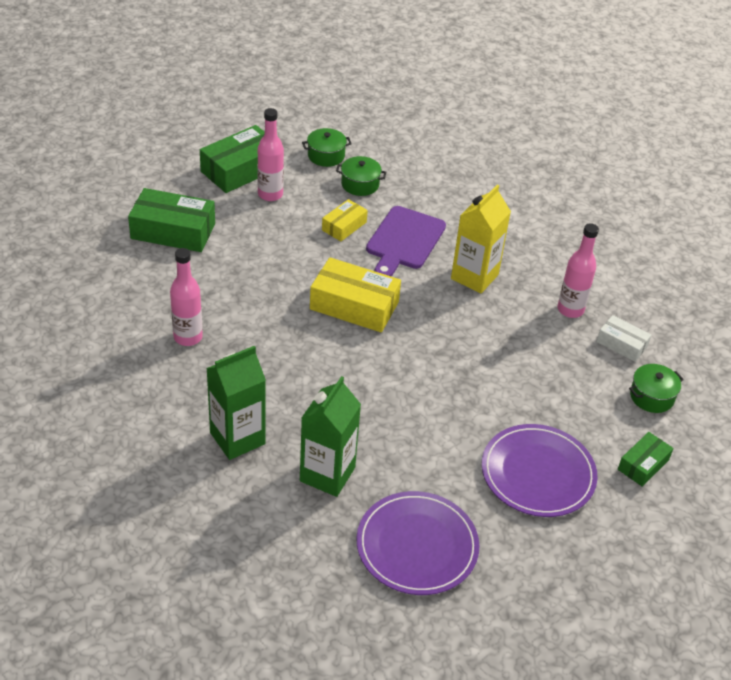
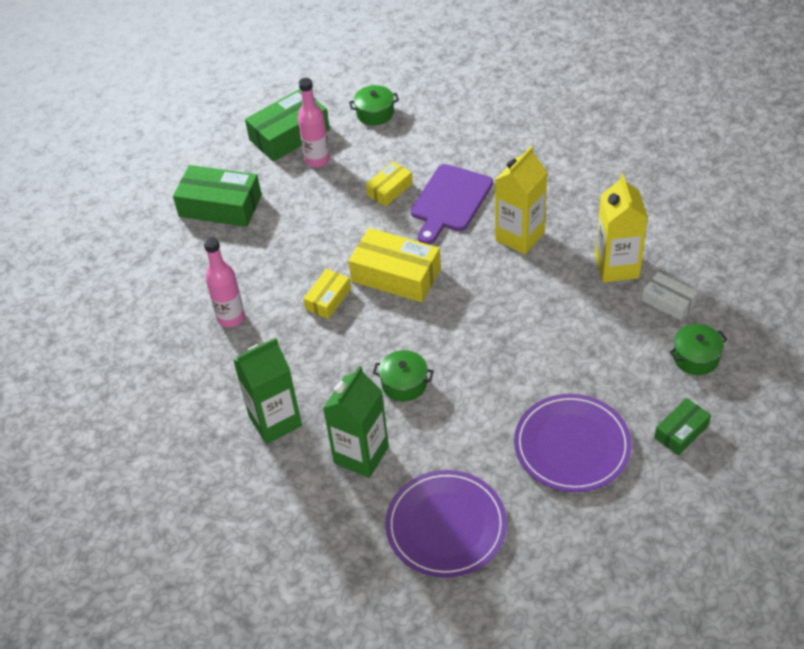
camera: 10 degrees right, 5 degrees up
(287, 325) = (328, 299): none -> yellow box
(360, 184) = (408, 142): green pot -> green pot (404, 383)
(570, 310) = (617, 267): pink bottle -> yellow carton

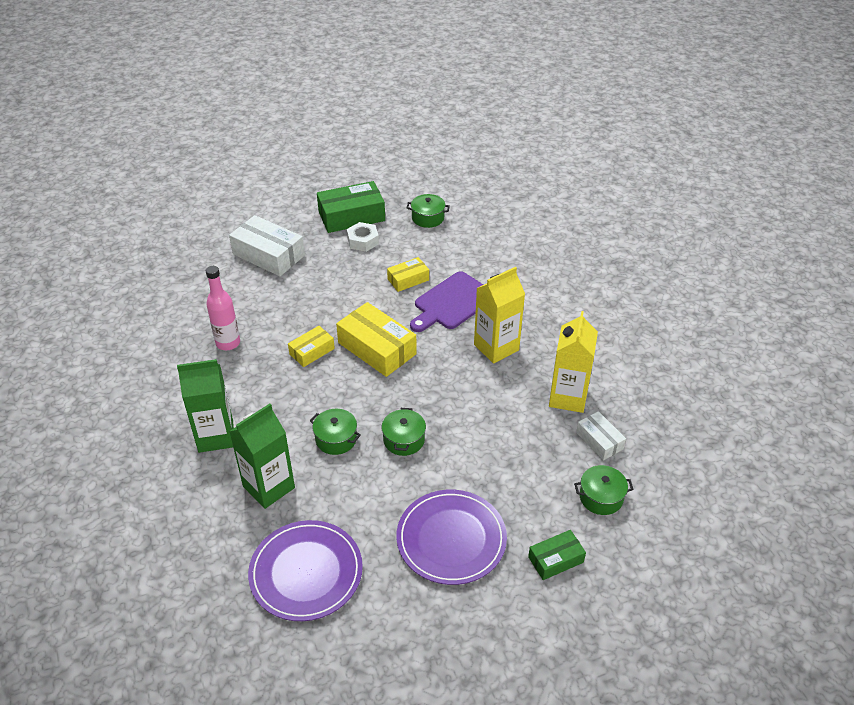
camera: 15 degrees right, 5 degrees down
(220, 206) = (268, 255): green box -> white box
(317, 160) = (363, 241): pink bottle -> white nut
(474, 362) = (404, 440): none -> green pot

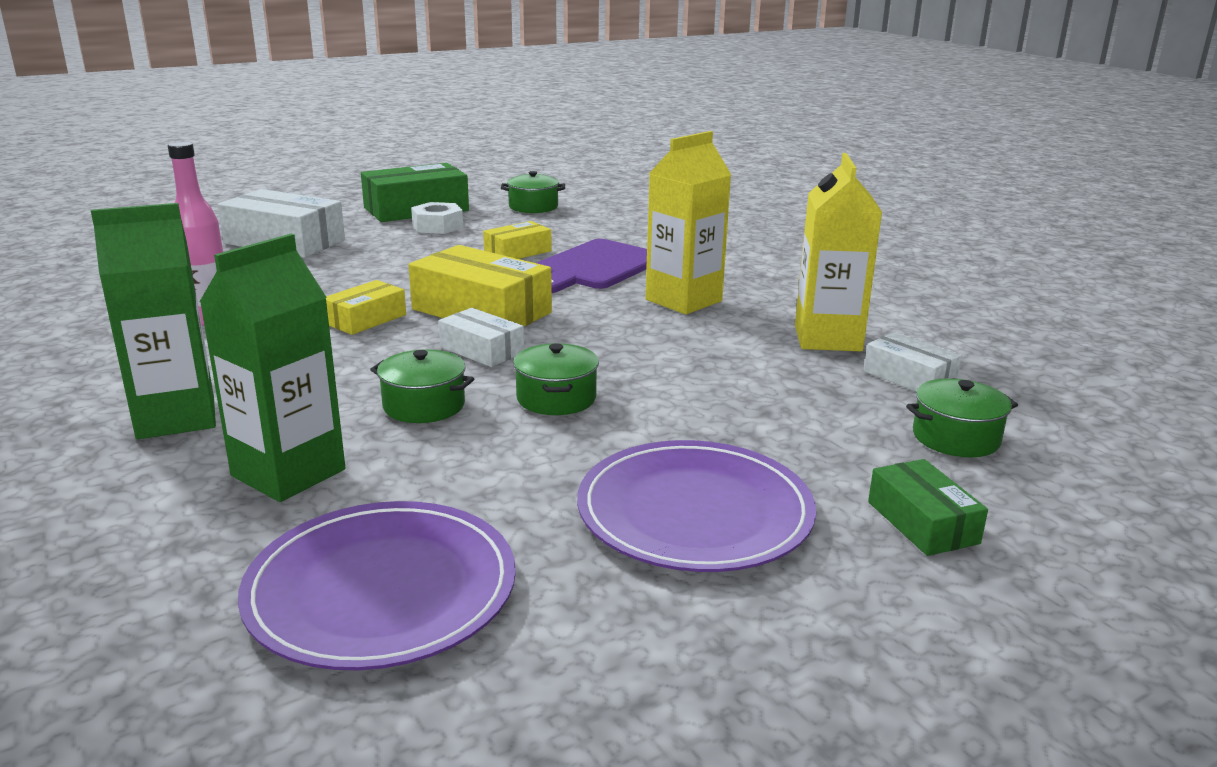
camera: 10 degrees left, 20 degrees down
(372, 389) = (482, 350): none -> white box
(555, 559) = (922, 522): green box -> green box turned 75 degrees counterclockwise

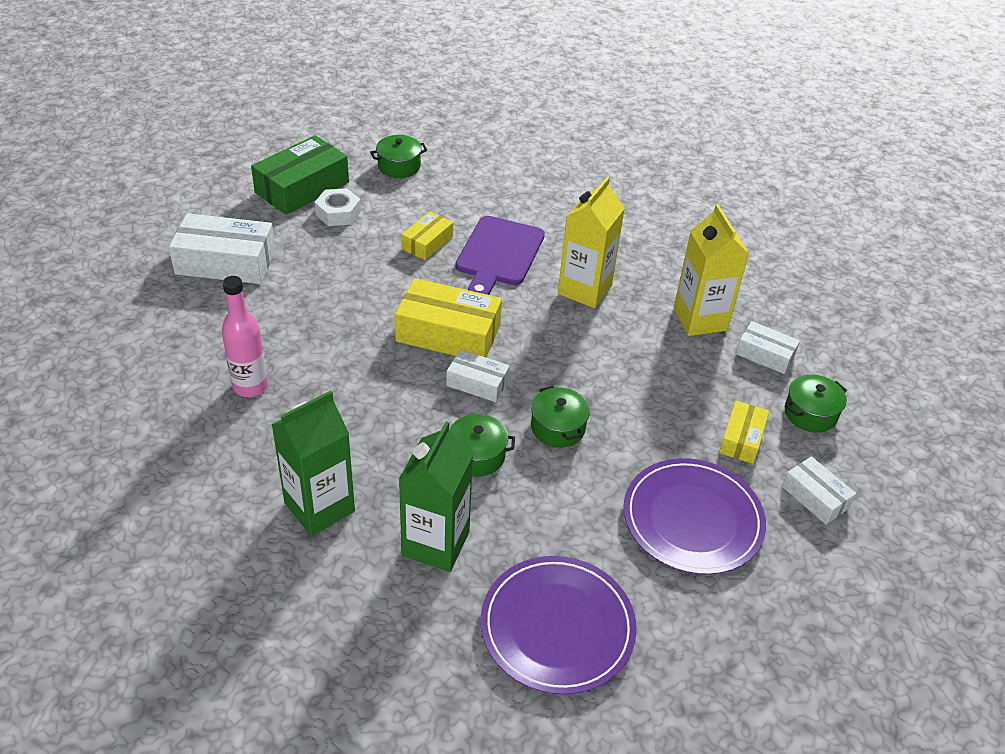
camera: 20 degrees left, 20 degrees up
(365, 319) = (370, 362): yellow box -> yellow box (741, 439)
(922, 522) = (815, 497): green box -> white box

